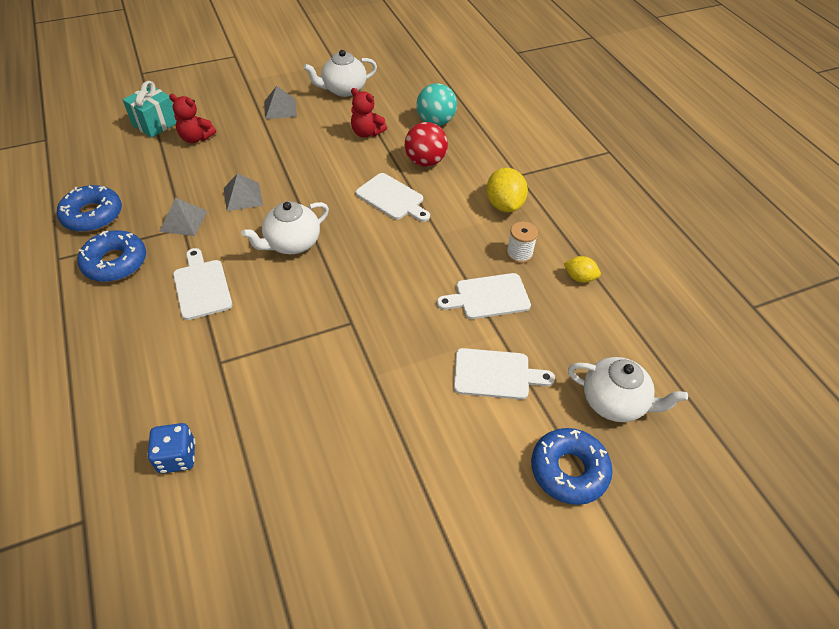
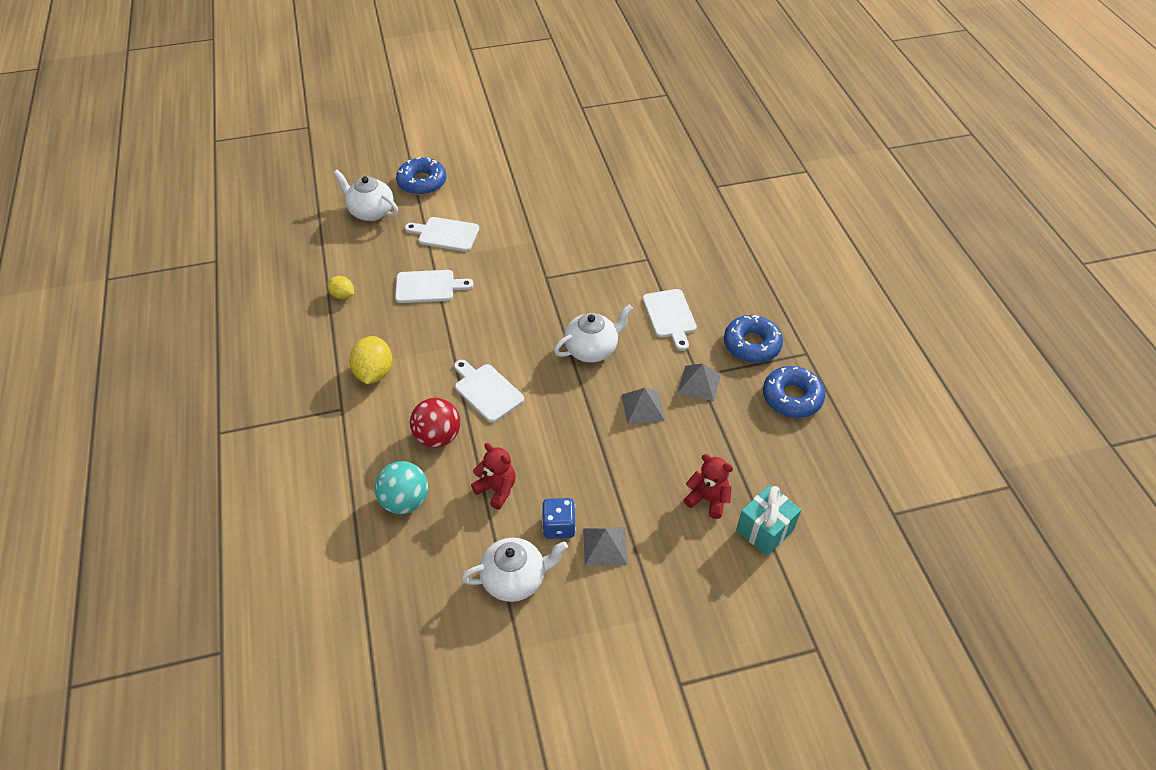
camera: 170 degrees left, 0 degrees up
(177, 457) = (667, 209): blue dice -> blue dice (559, 526)
(519, 254) = (384, 321): white spool -> none

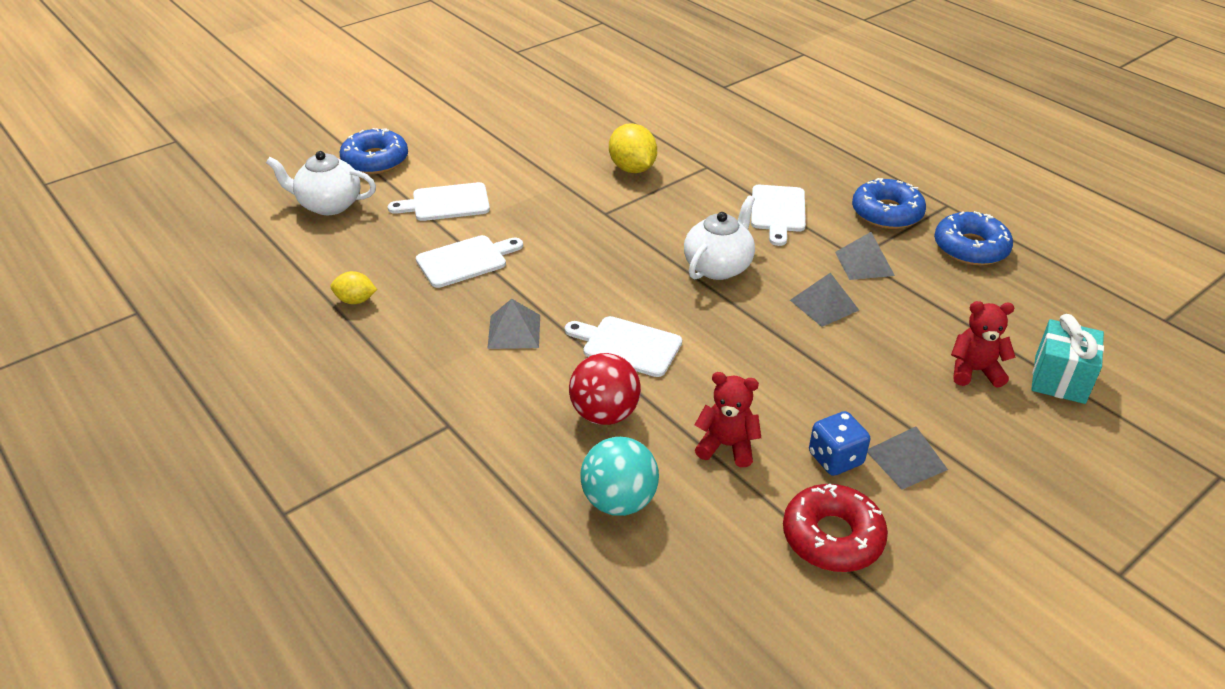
camera: 25 degrees left, 10 degrees down
(374, 373) = (464, 371): yellow lemon -> yellow lemon (632, 169)
(423, 354) = (514, 331): none -> grey pyramid
(515, 579) = (832, 537): white teapot -> red donut
(670, 316) = (777, 211): white cutting board -> white cutting board turned 45 degrees clockwise

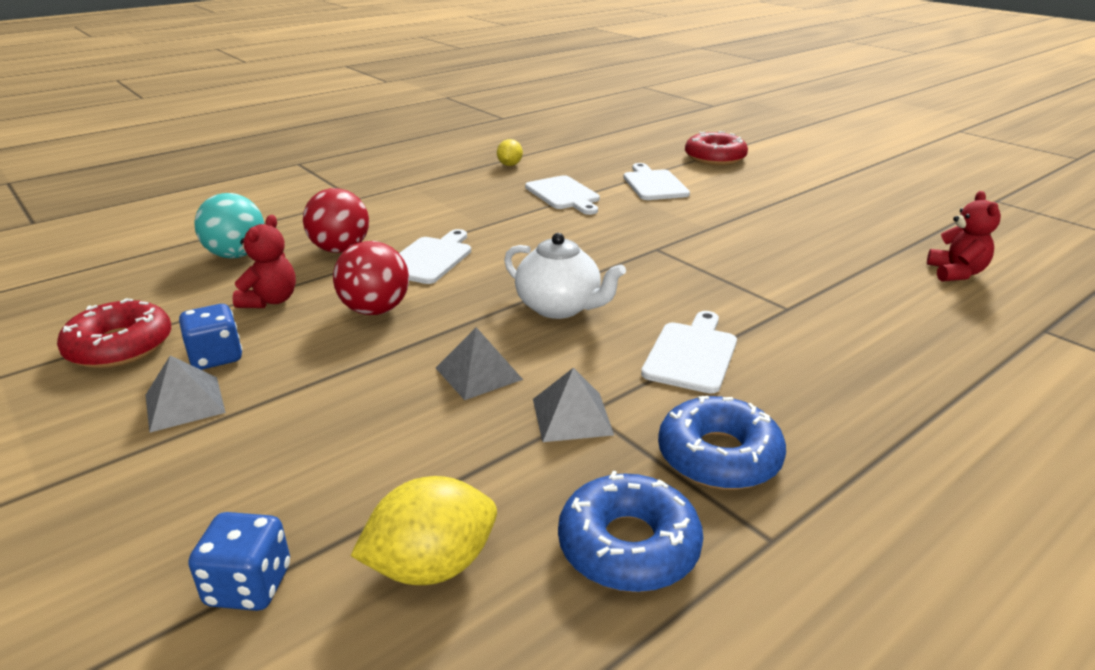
camera: 90 degrees right, 10 degrees down
(329, 205) = (639, 149): white teapot -> none
(375, 160) = (715, 158): blue donut -> red donut
(514, 331) = (461, 215): grey pyramid -> none
(632, 169) = (757, 262): yellow lemon -> yellow lemon (432, 566)
(736, 370) = (375, 310): none -> red ball
(777, 211) = (692, 354): white cutting board -> white cutting board turned 105 degrees clockwise
(974, 371) = (307, 488): red teddy bear -> red teddy bear (956, 273)
(1059, 379) = (249, 586): turquoise gift -> blue dice

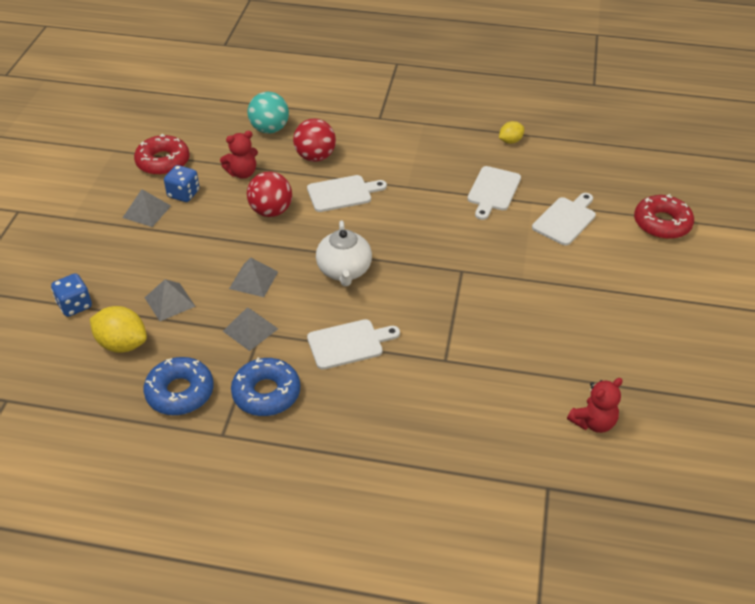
camera: 50 degrees right, 15 degrees up
(410, 466) = (170, 302): none -> grey pyramid

